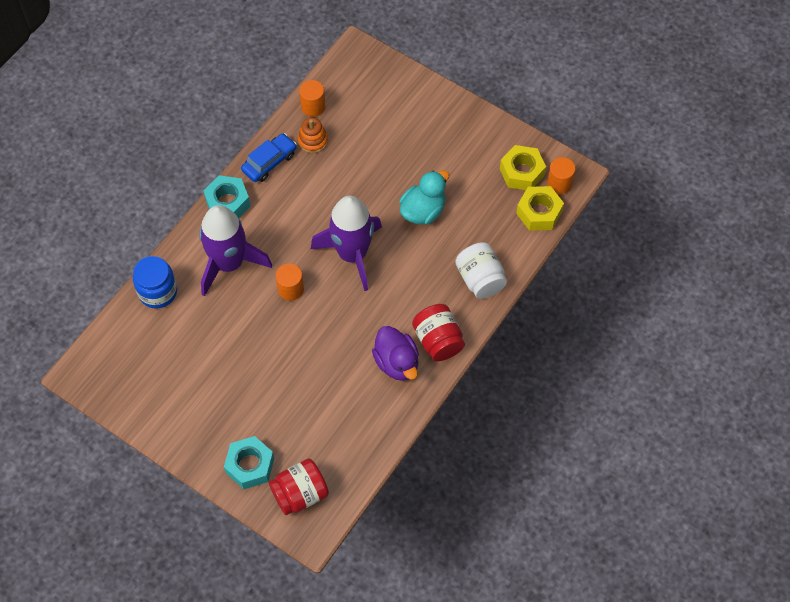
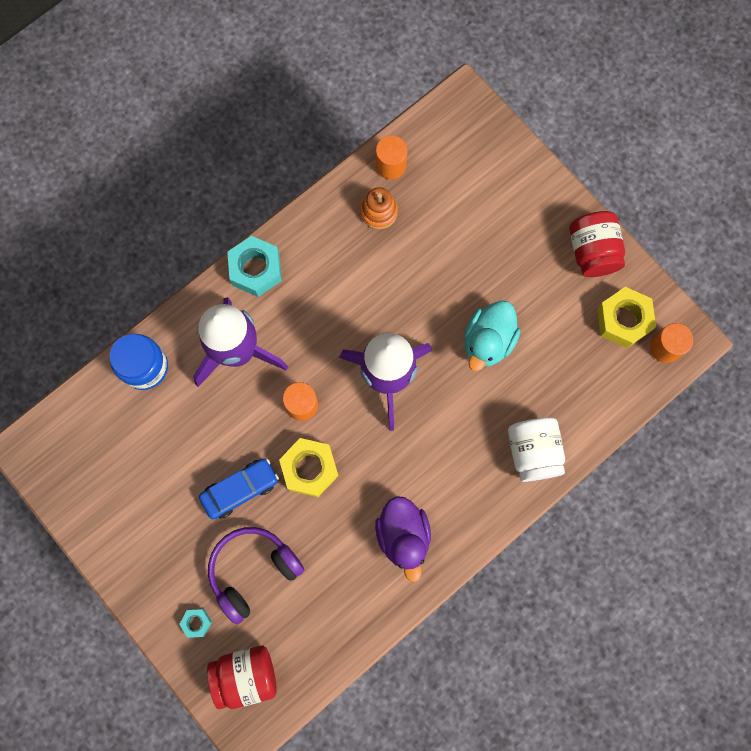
camera: 15 degrees right, 15 degrees up
(250, 465) = (196, 622): turquoise nut -> turquoise nut, size x0.50
(269, 162) = (319, 228): blue car -> blue car (240, 489)
(285, 417) = (253, 571): none -> purple headphones
(423, 211) = (488, 341): turquoise duck -> turquoise duck turned 150 degrees clockwise
(438, 340) = (460, 520): red jar -> red jar (592, 252)
(539, 212) = (629, 381): yellow nut -> yellow nut (309, 469)

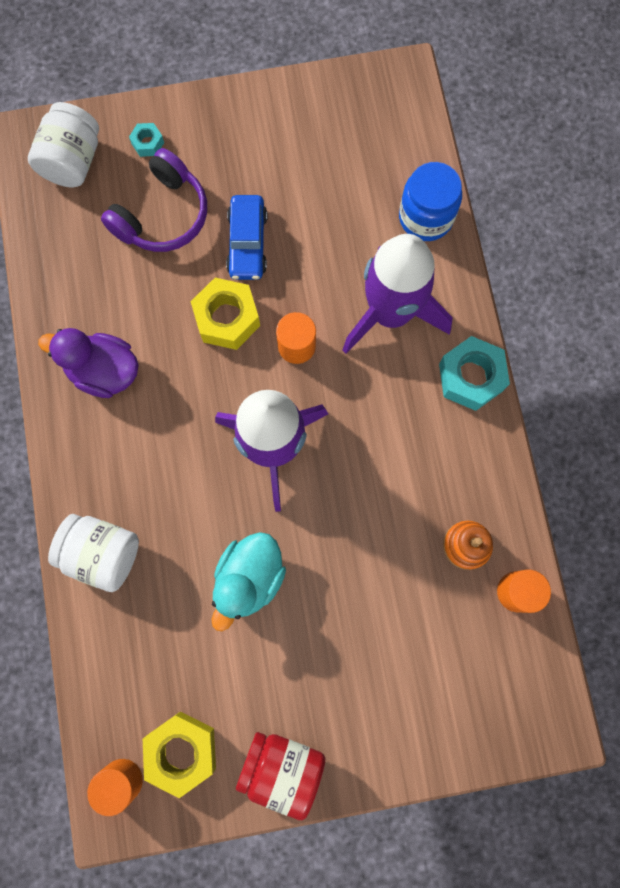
camera: 120 degrees right, 0 degrees up
(246, 675) = (73, 161): red jar -> white jar
(253, 571) = (162, 215): purple headphones -> purple headphones turned 45 degrees clockwise
(488, 341) = (249, 578): turquoise duck -> turquoise duck turned 120 degrees counterclockwise

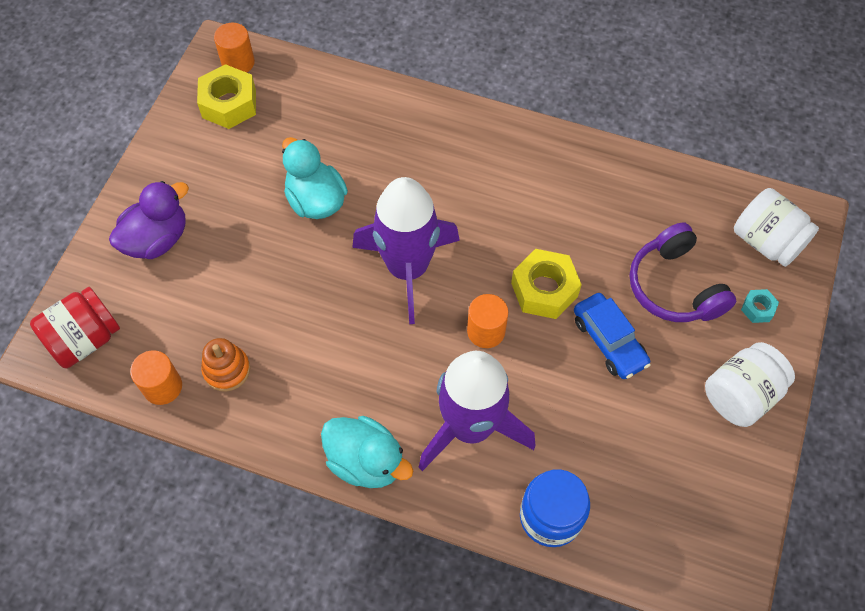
camera: 120 degrees right, 15 degrees down
(103, 553) = (402, 117): white jar -> white jar (740, 395)
(104, 371) = (549, 180): purple duck -> purple duck (157, 239)
(247, 243) = (609, 341): blue car -> blue car turned 150 degrees counterclockwise
(282, 767) = (170, 157): red jar -> red jar (85, 339)
(471, 377) = (366, 461): turquoise nut -> turquoise duck

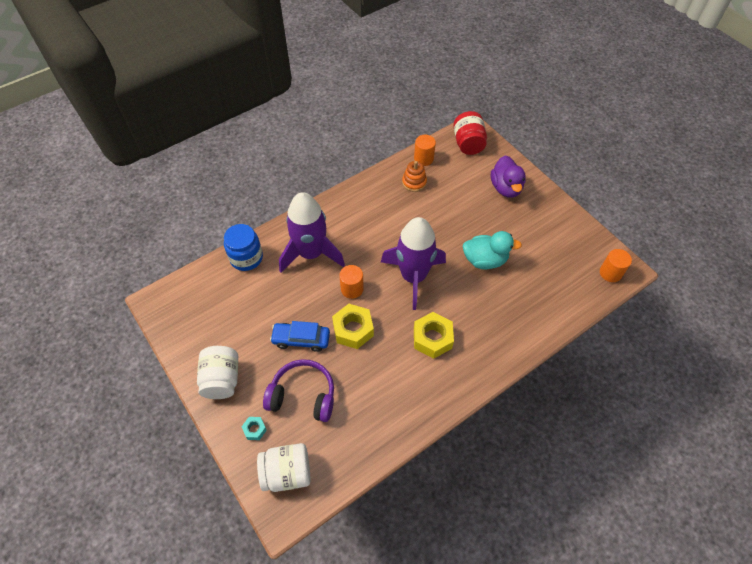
camera: 125 degrees right, 5 degrees down
(229, 104) = (579, 254): yellow nut -> yellow nut (432, 338)
(366, 461) = (330, 208): turquoise duck -> none

